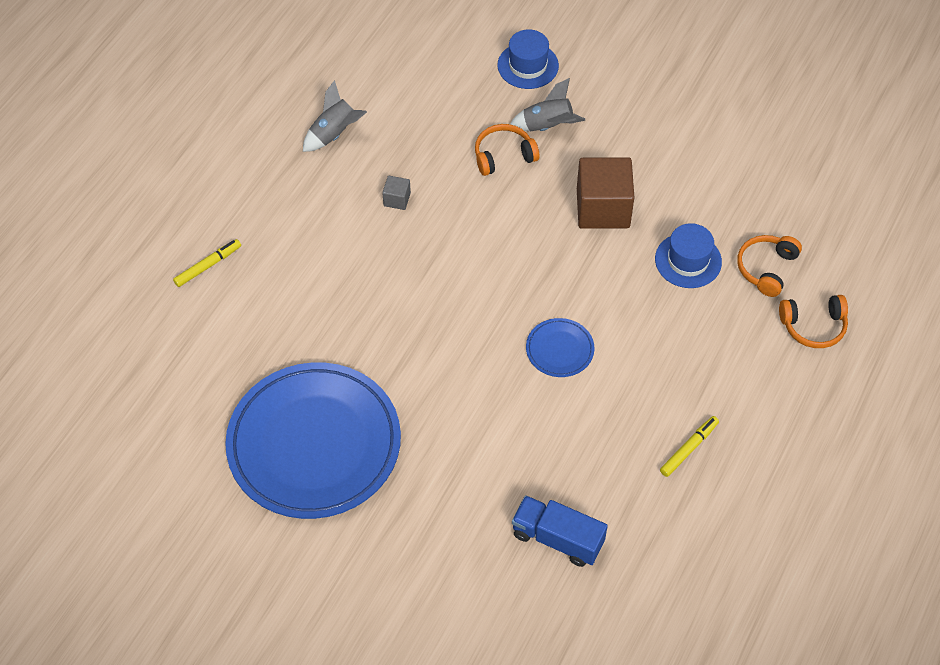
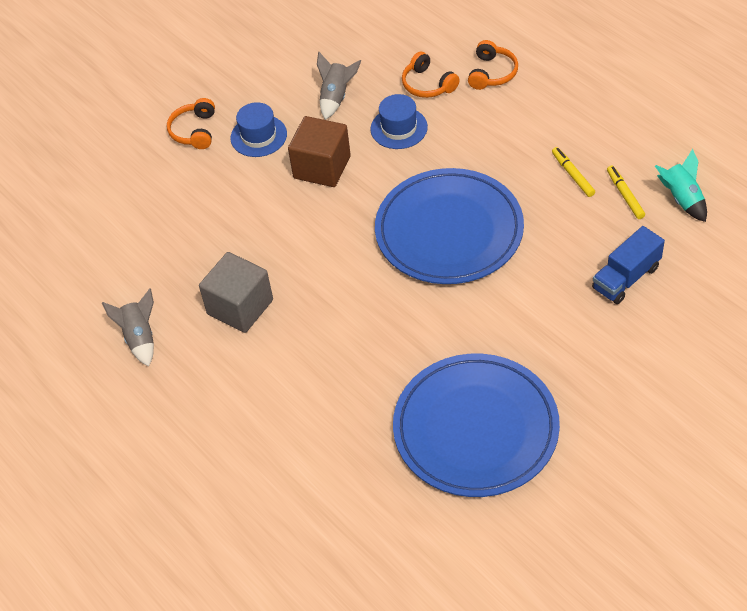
camera: 65 degrees left, 5 degrees down
(208, 266) = (242, 475): yellow marker -> yellow marker (625, 195)
(397, 199) = (240, 307): grey cube -> grey cube, size x2.24
(503, 155) = (232, 219): orange headphones -> orange headphones (194, 131)
(528, 65) = (144, 178): blue hat -> blue hat (258, 136)
(548, 126) = (217, 181): grey rocket -> grey rocket (336, 97)
(559, 350) = (449, 231): blue plate -> blue plate, size x2.45
(698, 572) = (682, 199): none -> turquoise rocket

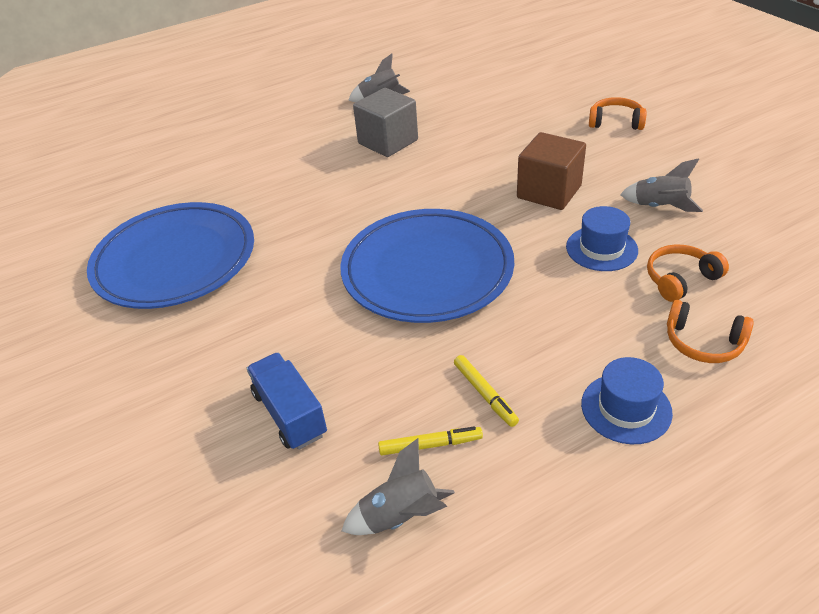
camera: 100 degrees right, 10 degrees down
(258, 136) = (603, 156): blue hat -> blue hat (626, 408)
(572, 175) = (485, 394): yellow marker -> yellow marker turned 75 degrees clockwise
(682, 199) = (401, 516): turquoise rocket -> grey rocket

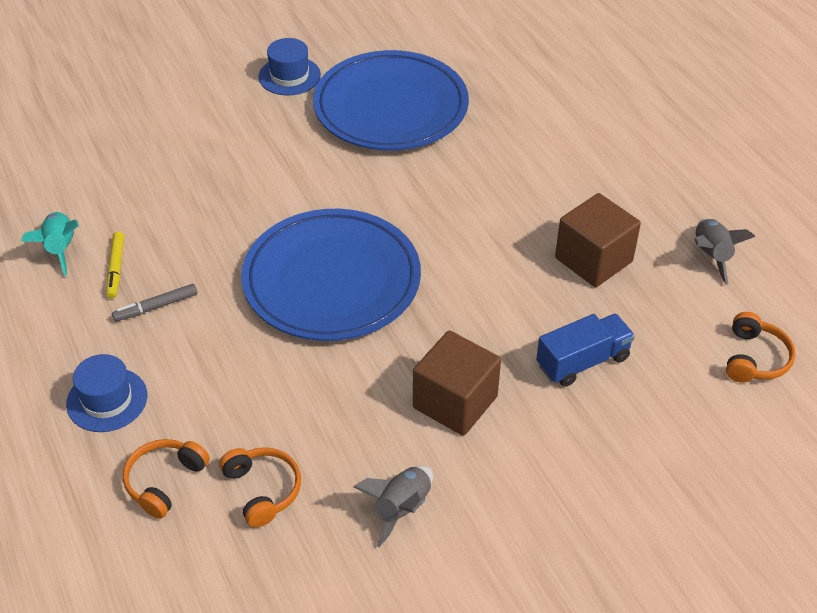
camera: 90 degrees right, 5 degrees up
(290, 414) = (177, 189): blue truck -> blue truck (582, 361)
(388, 142) = (593, 260): grey cube -> brown cube
(401, 516) = (60, 249): grey rocket -> turquoise rocket
(485, 394) = (156, 307): yellow marker -> grey marker
(601, 248) = (333, 430): blue hat -> blue hat (289, 76)
(615, 122) = (625, 512): orange headphones -> orange headphones (755, 358)

